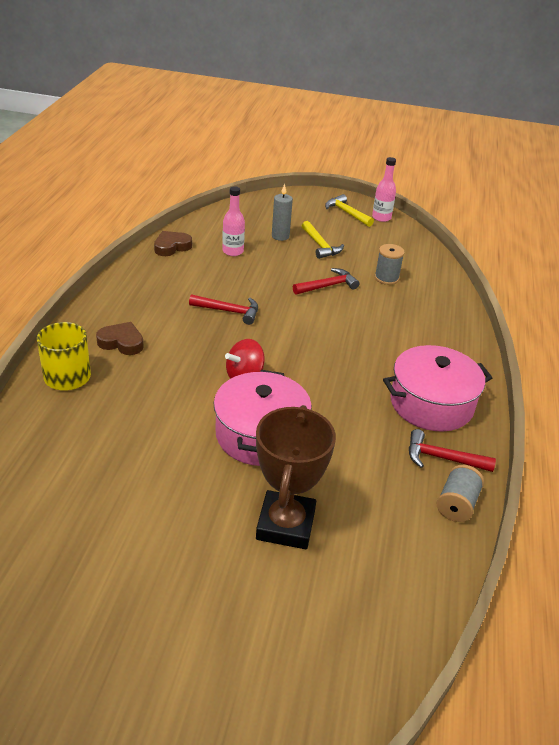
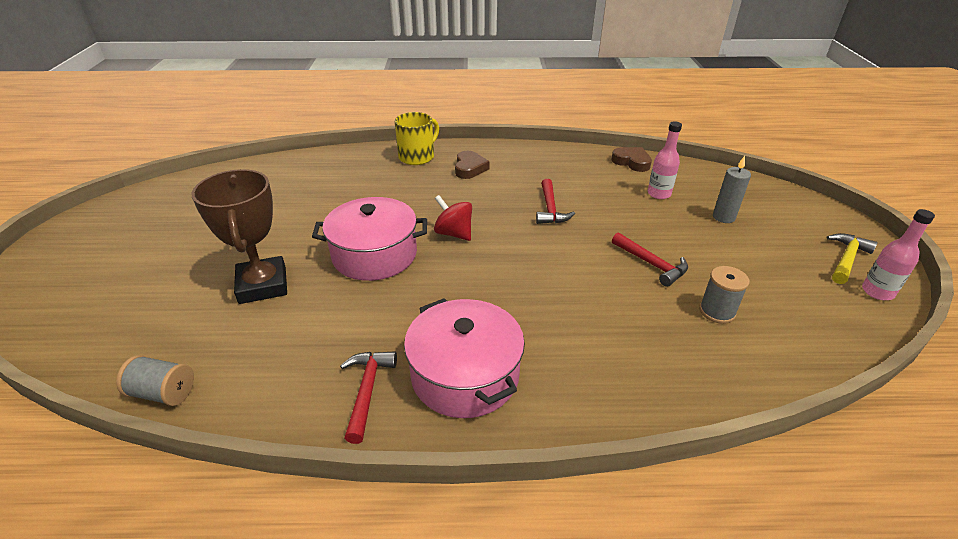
camera: 80 degrees right, 0 degrees up
(285, 525) = (263, 285): brown trophy -> brown trophy turned 75 degrees clockwise
(320, 245) = (736, 248): yellow hammer -> none
(456, 504) = (291, 408): grey spool -> grey spool (163, 393)

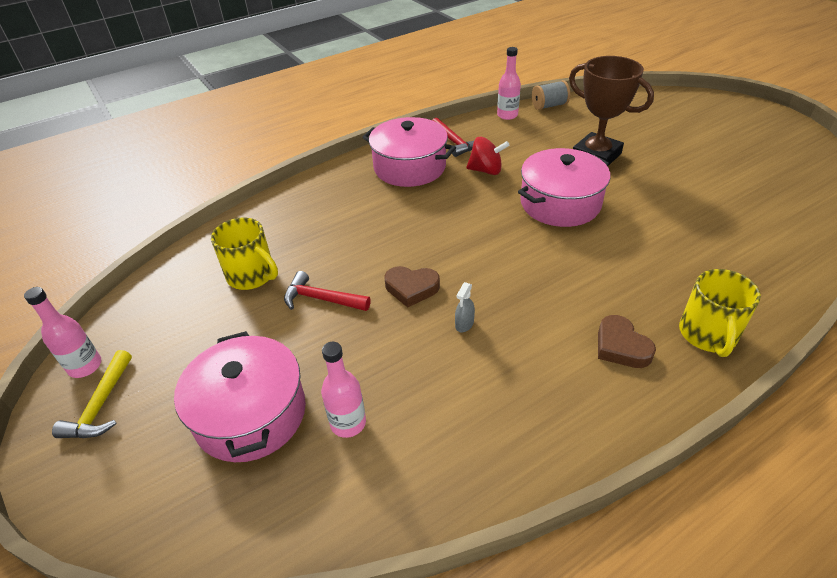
camera: 150 degrees right, 5 degrees up
(237, 407) = (507, 115): none -> pink bottle
(454, 233) = (525, 249): red spinning top -> red spinning top (486, 170)
(550, 209) = (464, 324): red hammer -> grey spray bottle
(632, 162) = (419, 493): brown heart -> brown heart (411, 288)
(717, 311) = (252, 275): grey spool -> yellow mug
(723, 217) = (251, 414): grey candle -> pink pot

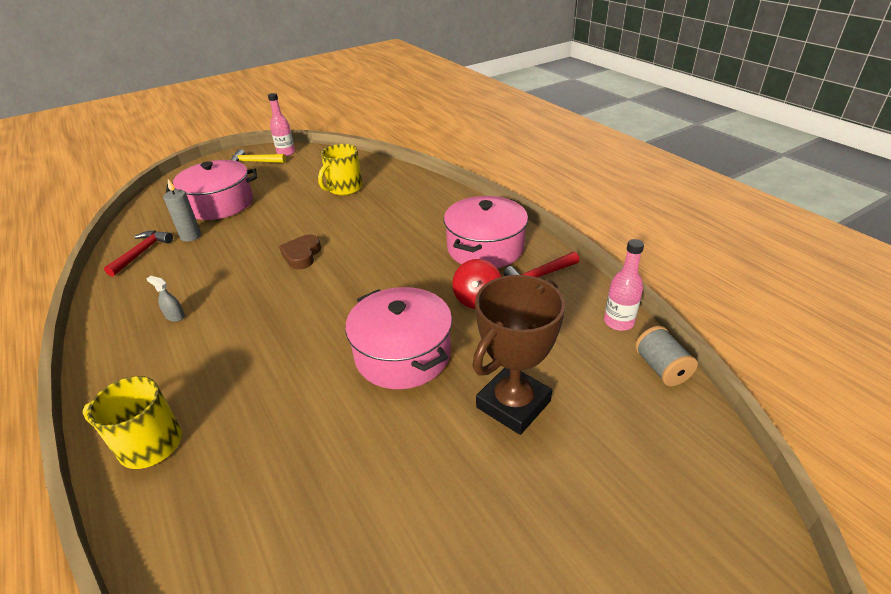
camera: 90 degrees right, 5 degrees down
(321, 299) = (307, 217): red hammer -> red hammer (142, 253)
(348, 423) = (191, 236): pink bottle -> grey candle
(464, 324) = (249, 282): grey spray bottle -> grey spray bottle (175, 316)
(621, 346) = (173, 372): brown heart -> none

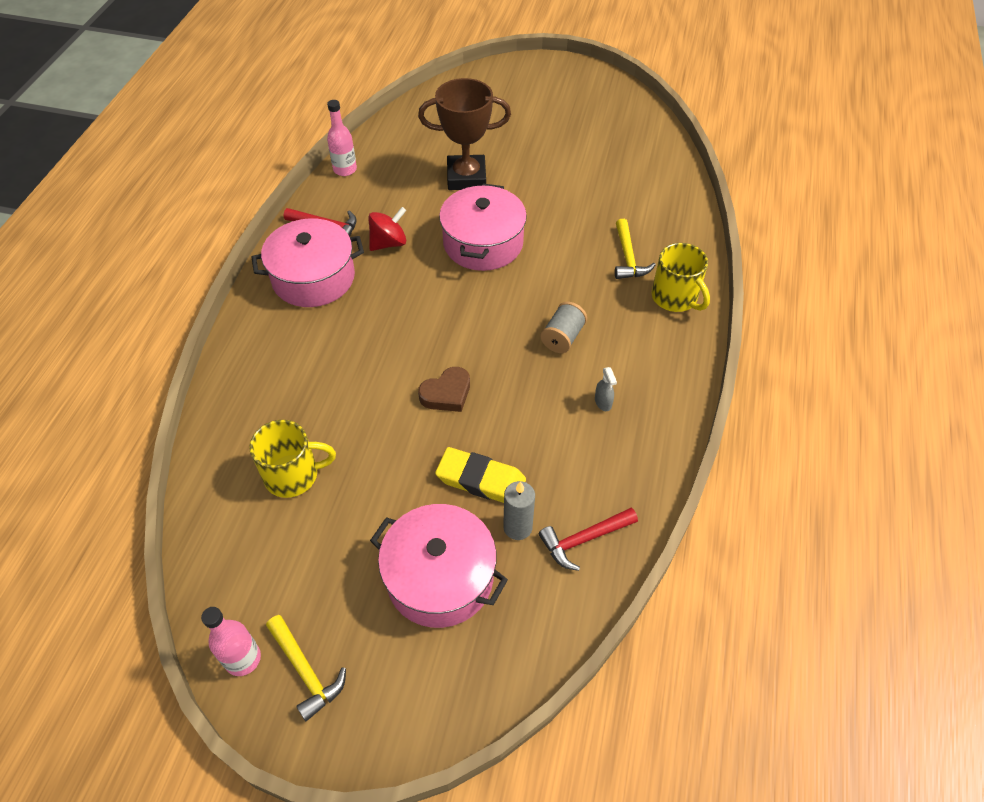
camera: 135 degrees left, 15 degrees up
(233, 239) = (481, 480): none -> yellow eraser
(236, 450) = (628, 258): none -> yellow hammer
(661, 368) = (373, 139): grey spool -> grey spool (562, 337)

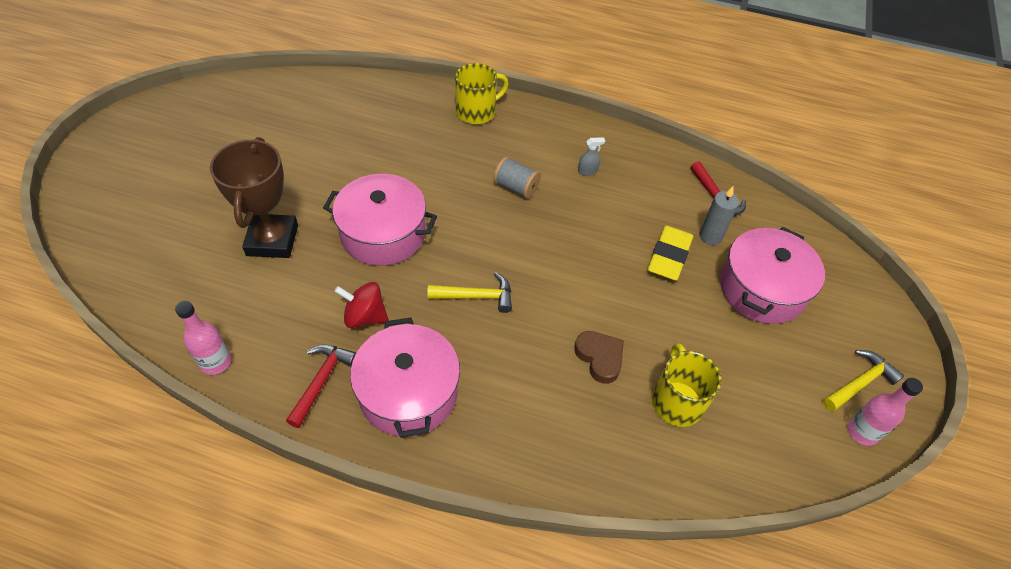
camera: 90 degrees left, 0 degrees up
(389, 243) = (365, 317): red spinning top -> red spinning top turned 45 degrees counterclockwise
(446, 394) = (578, 275): brown heart -> brown heart (599, 358)
(628, 258) = (424, 132): yellow hammer -> yellow hammer (476, 296)

